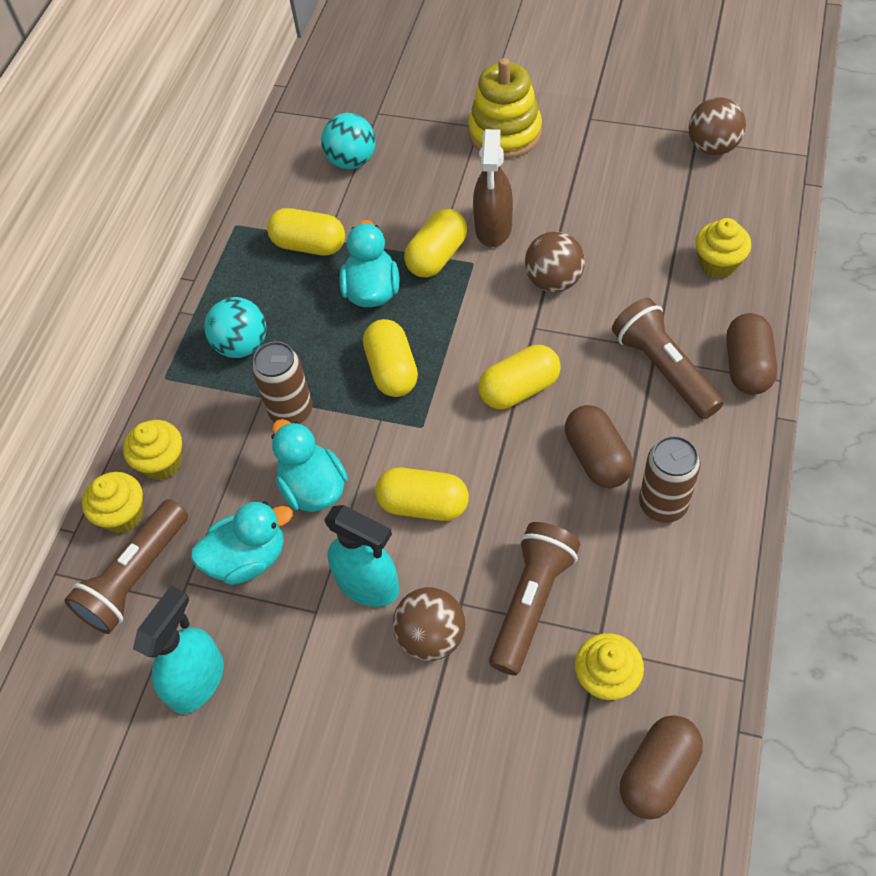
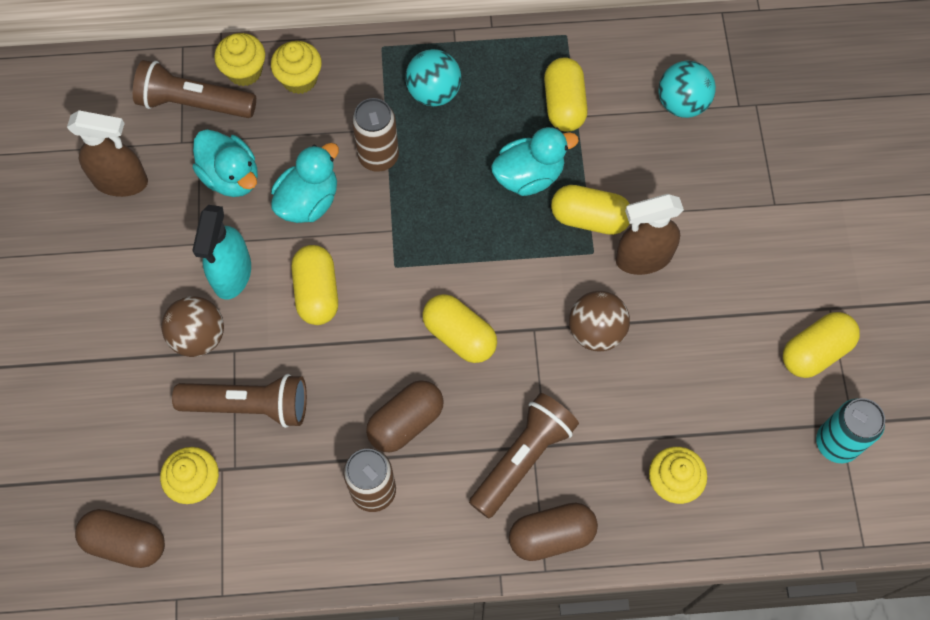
camera: 65 degrees right, 10 degrees up
(197, 680) = (121, 181): turquoise spray bottle -> brown spray bottle
(392, 370) = (446, 222): yellow capsule -> yellow capsule (815, 351)
(505, 133) = (775, 231): yellow stacking toy -> none
(712, 147) = (836, 443): brown ball -> turquoise can

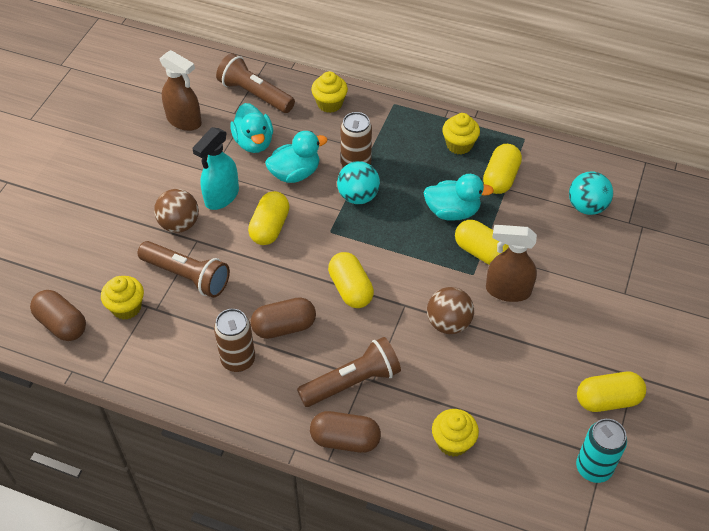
camera: 25 degrees right, 15 degrees down
(244, 71) = (297, 88): yellow cupcake -> yellow cupcake (459, 145)
(434, 92) = (414, 141): turquoise ball -> turquoise ball (358, 196)

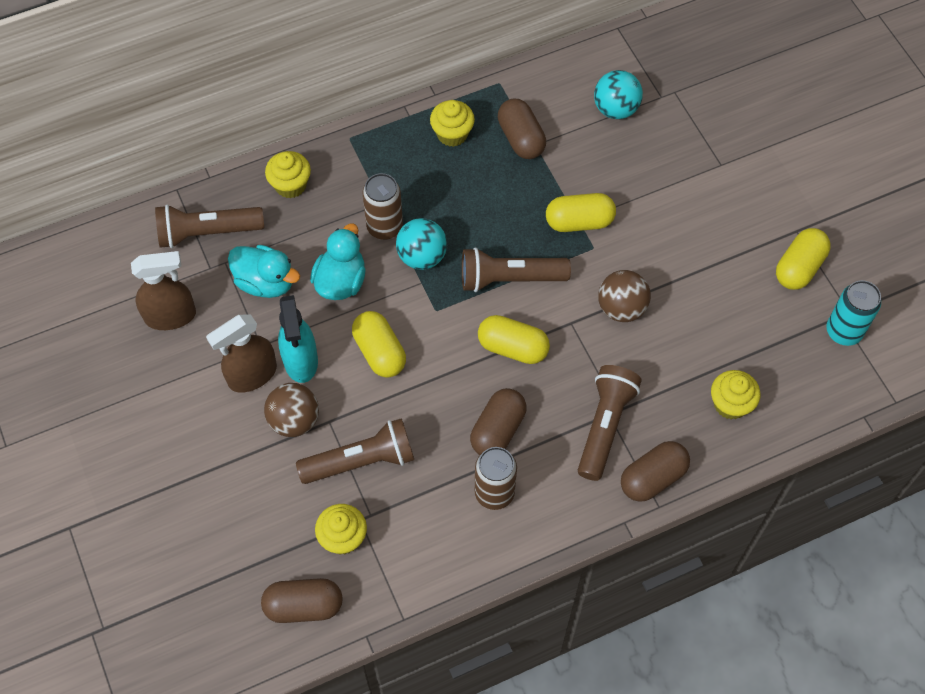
camera: 45 degrees left, 10 degrees up
(397, 249) = (510, 278): none -> brown flashlight
(452, 211) = (516, 204): turquoise duck -> none
(500, 178) = (521, 138): yellow capsule -> brown capsule
(507, 290) = (635, 239): brown spray bottle -> brown spray bottle (252, 375)

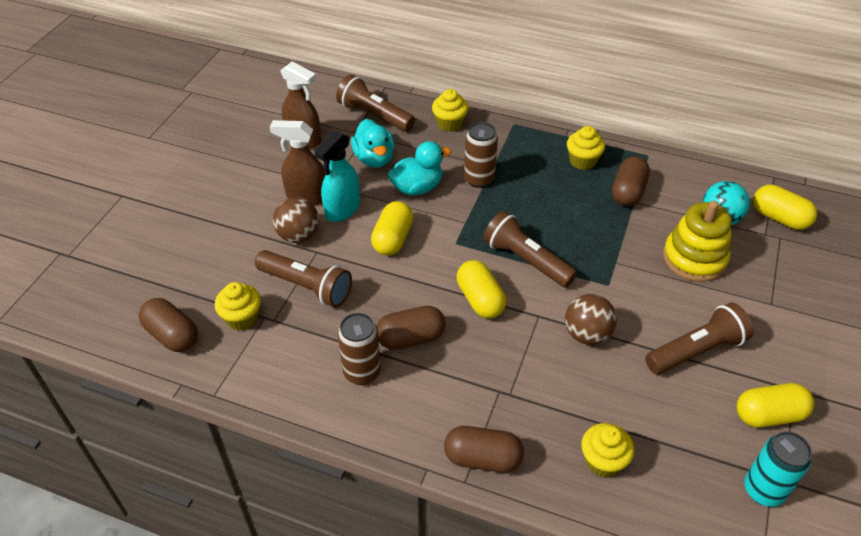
camera: 45 degrees right, 15 degrees down
(422, 256) = (483, 209): turquoise ball -> none
(579, 222) = (615, 263): yellow capsule -> yellow capsule (779, 218)
(604, 426) = (487, 396): brown flashlight -> brown flashlight (696, 351)
(632, 166) = (694, 258): none -> yellow stacking toy

